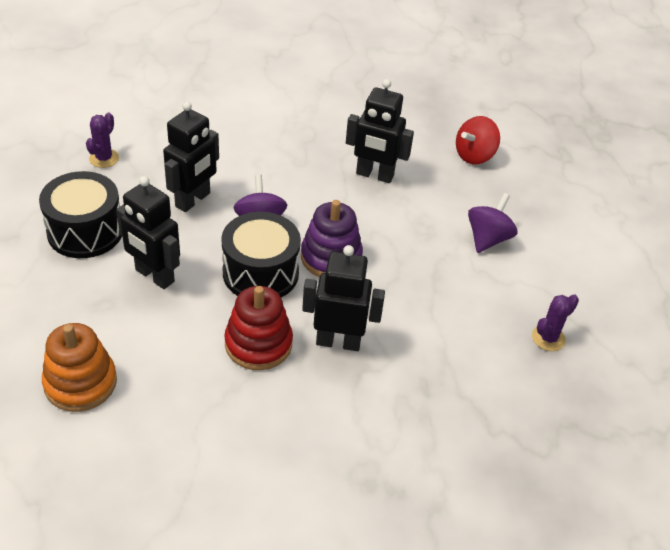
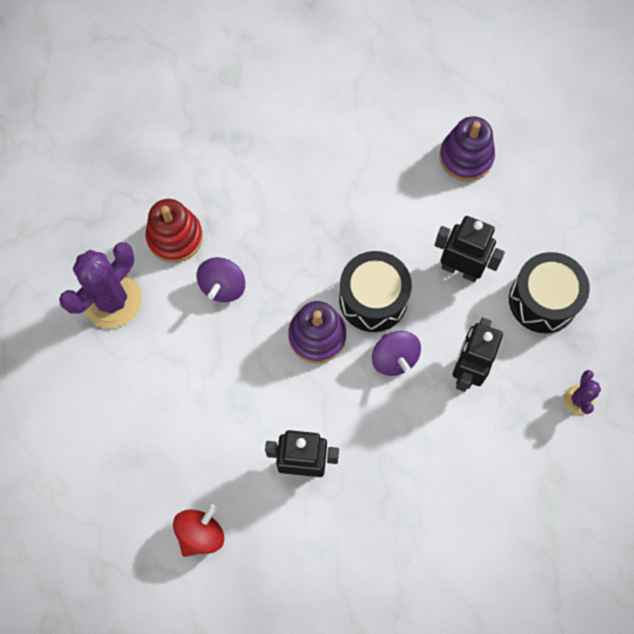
camera: 170 degrees right, 25 degrees up
(80, 383) = (466, 157): orange stacking toy -> purple stacking toy
(258, 344) = (349, 227): red stacking toy -> red stacking toy (175, 237)
(338, 342) = (287, 247): black robot -> none
(488, 239) = (174, 405): purple spinning top -> purple spinning top (223, 286)
(548, 338) = (112, 300): purple cactus -> purple cactus, size x2.00

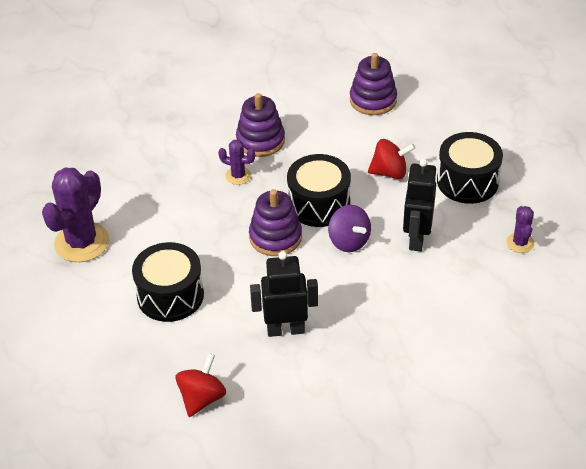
camera: 10 degrees left, 25 degrees down
(175, 237) = (130, 190): red stacking toy -> none
(192, 393) = (170, 295): none -> black drum
(223, 286) = (182, 217): purple spinning top -> none
(294, 240) = (238, 176): none -> purple cactus
(328, 193) = (260, 140): none -> purple stacking toy
(460, 269) = (389, 172): black robot -> red spinning top

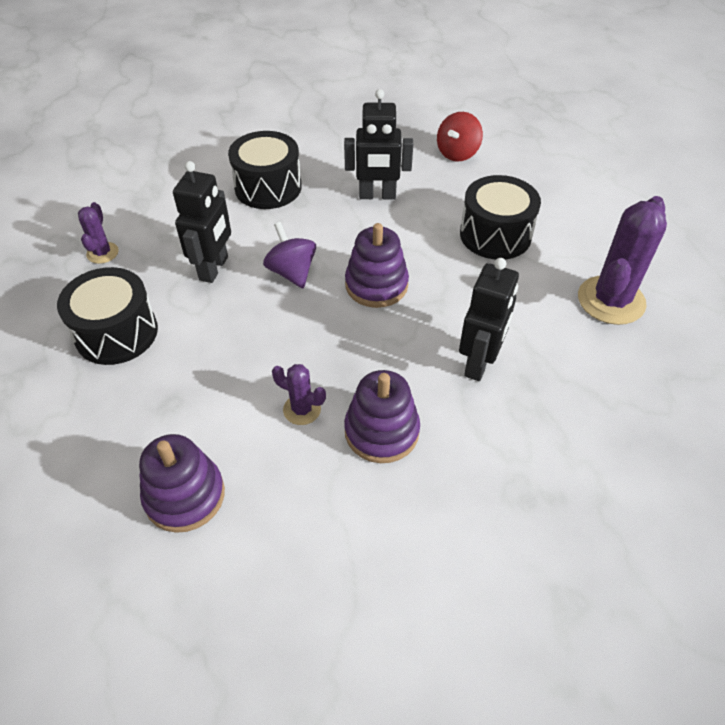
camera: 175 degrees left, 5 degrees up
(194, 186) = (479, 363): none -> black robot
(238, 176) = (418, 373): purple cactus -> purple cactus (302, 409)
(319, 204) = (316, 321): black drum -> black drum (268, 187)
(389, 172) = (210, 357): red spinning top -> none

